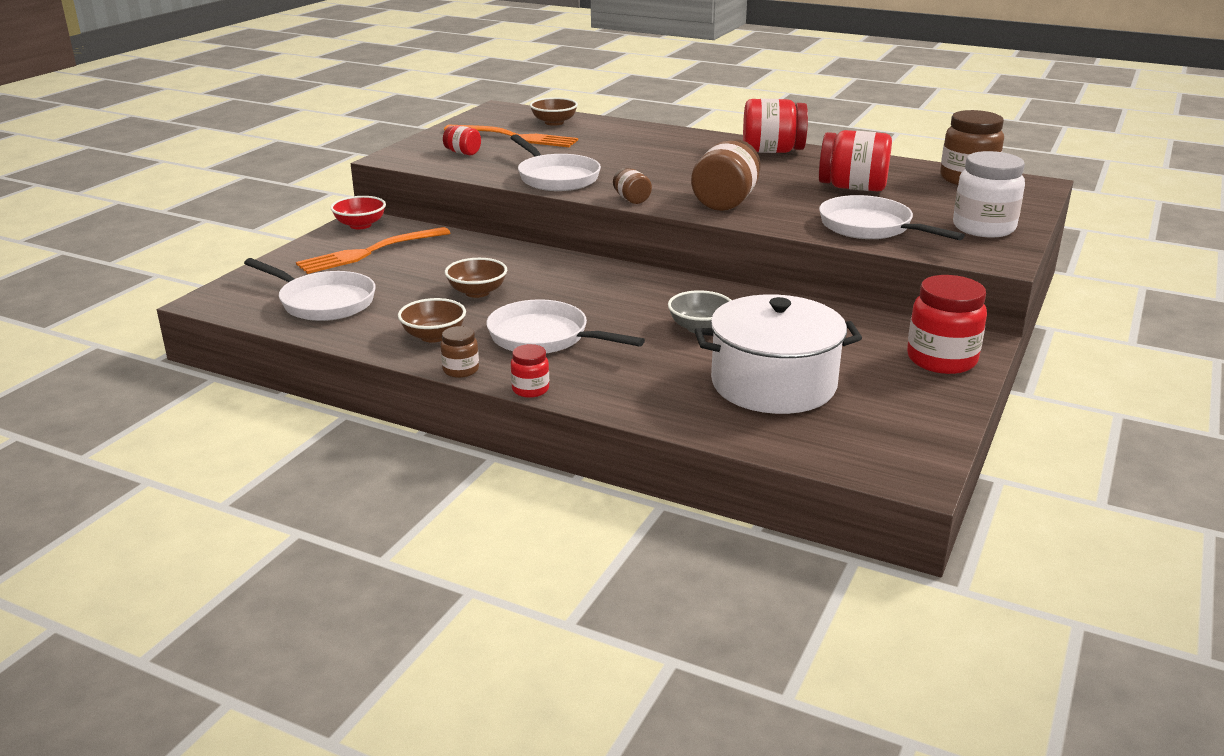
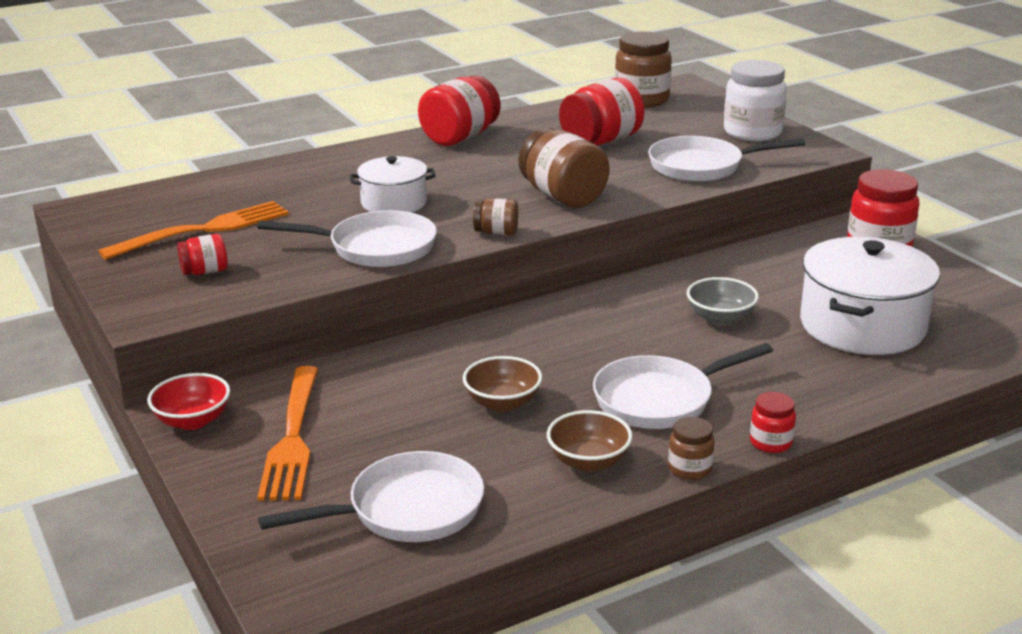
camera: 55 degrees left, 0 degrees up
(554, 122) = (191, 197): brown bowl -> none
(630, 164) = (394, 203): none -> white pot

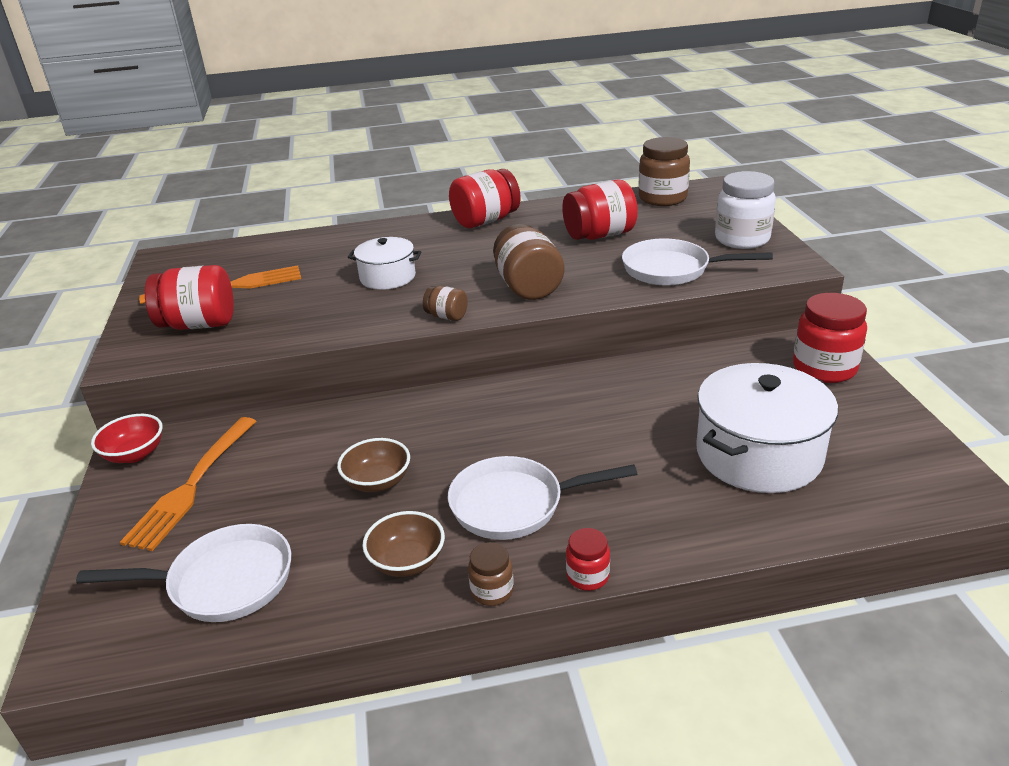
camera: 20 degrees right, 5 degrees up
(205, 272) = (199, 324): red jar -> red jar, size x1.95
(375, 248) = (340, 319): white pan -> none
(720, 318) = (625, 423): grey bowl -> none

